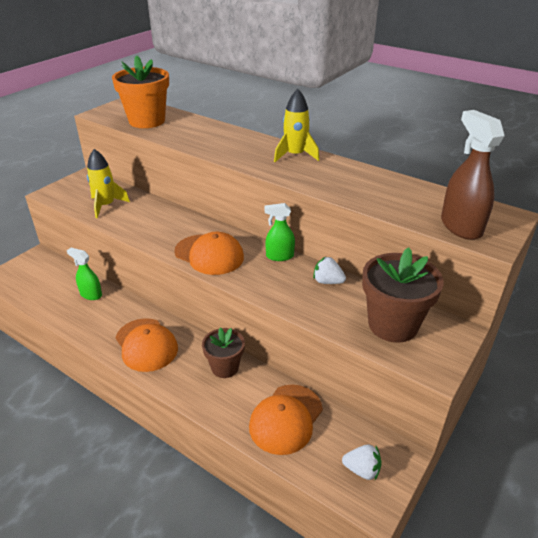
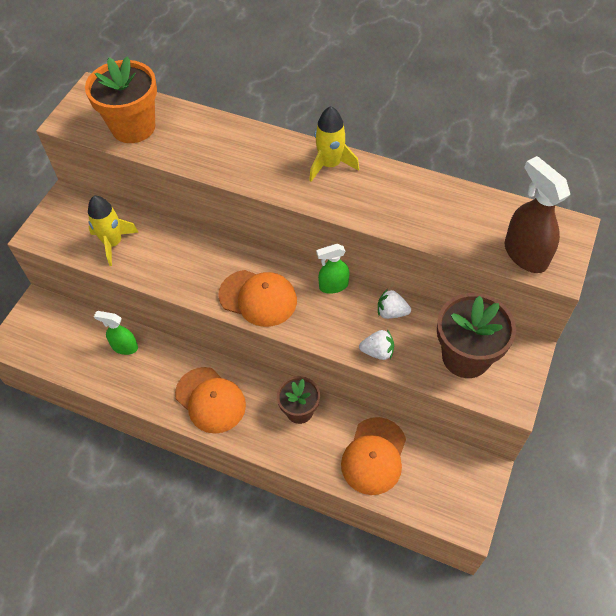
camera: 10 degrees left, 20 degrees up
(362, 470) = (453, 493): white strawberry -> white strawberry (377, 352)

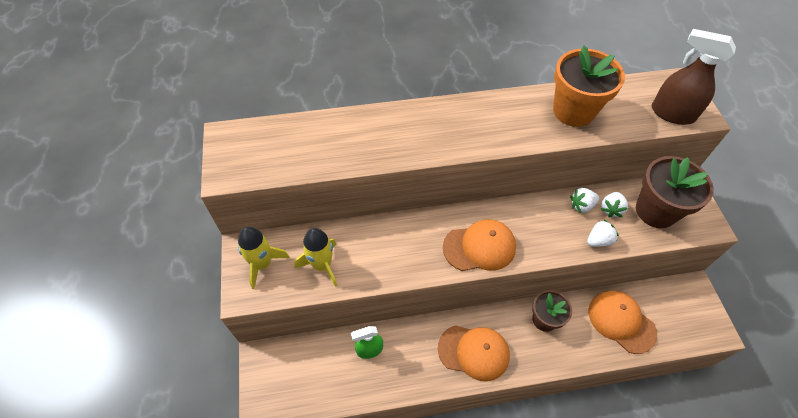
camera: 35 degrees left, 0 degrees up
(133, 127) = (294, 152): orange flower pot -> orange flower pot (573, 111)
(330, 165) = (483, 110): yellow rocket -> yellow rocket (262, 264)
(333, 286) = (525, 207): green spray bottle -> none
(374, 456) = (621, 322): orange cap -> orange cap turned 150 degrees clockwise
(419, 331) = (611, 209): none -> white strawberry

